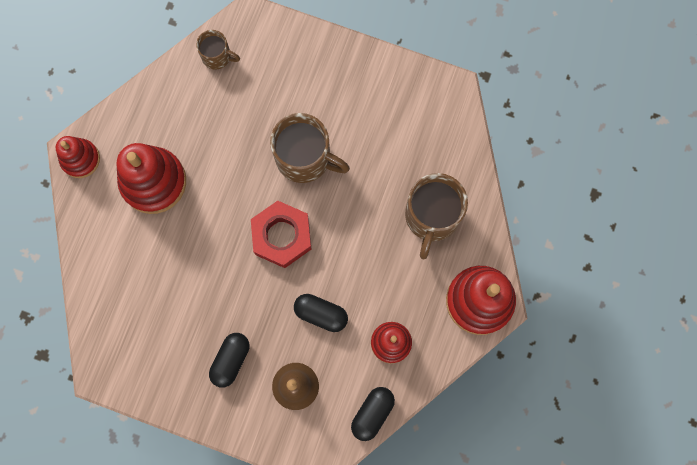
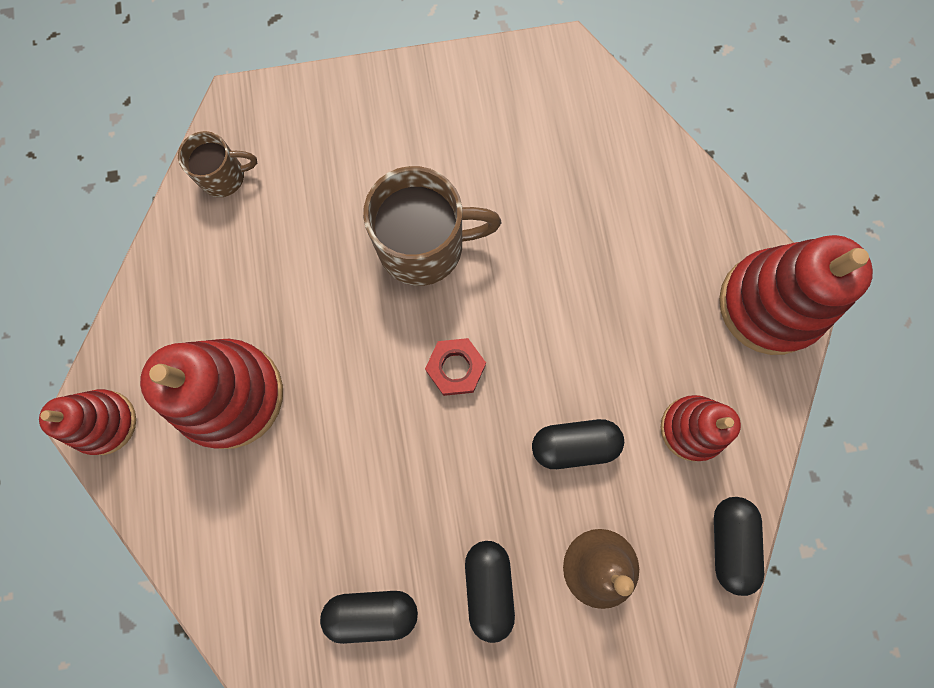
camera: 30 degrees left, 0 degrees up
(163, 337) = (372, 611): none -> black capsule
(282, 236) = (455, 368): red nut -> red nut, size x0.58
(431, 217) = (639, 230): brown mug -> none

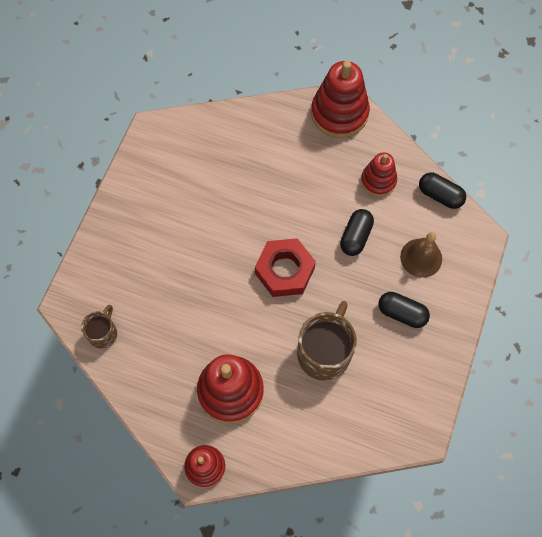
camera: 60 degrees left, 10 degrees down
(372, 611) = (384, 375): black capsule -> none
(424, 246) = (210, 251): brown mug -> brown mug (324, 352)
(455, 368) = (285, 271): red nut -> red nut, size x1.72

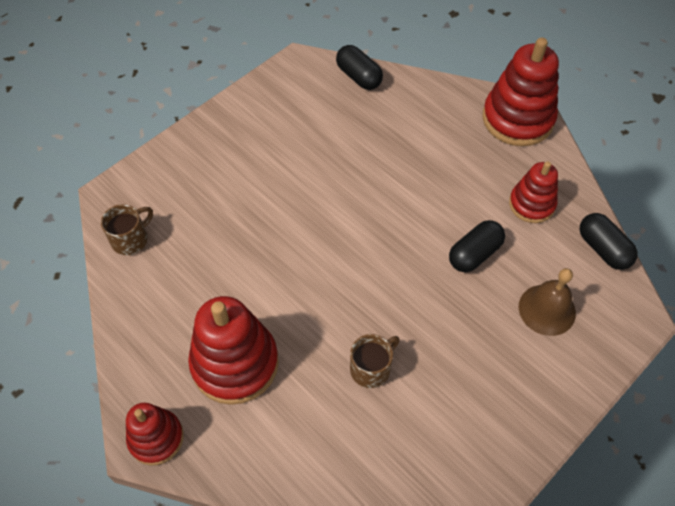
camera: 25 degrees right, 10 degrees down
(285, 271) = (370, 257): red nut -> none
(324, 352) = (371, 368): brown mug -> brown mug, size x0.55
(402, 313) = (492, 364): black capsule -> black capsule (358, 77)

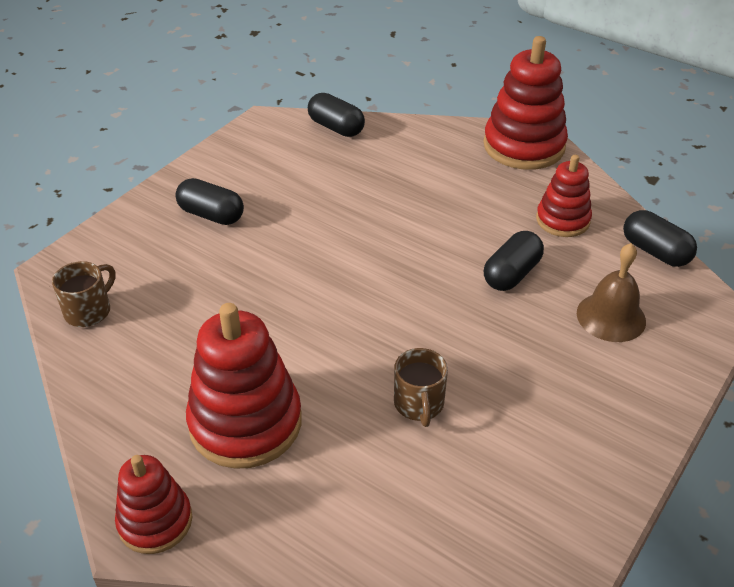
camera: 10 degrees left, 15 degrees down
(239, 157) = (211, 215): none -> black capsule
(371, 368) = (419, 404): brown mug -> brown mug turned 135 degrees clockwise

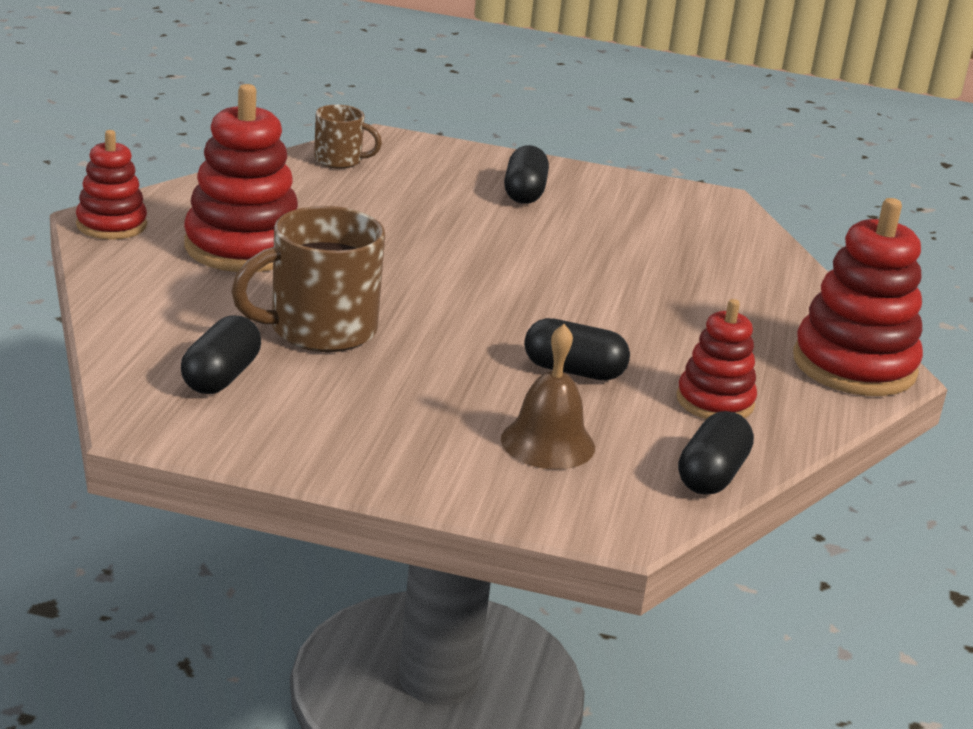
camera: 65 degrees right, 15 degrees down
(336, 127) = (753, 239): black capsule -> black capsule (221, 377)
(419, 404) = (319, 330): brown mug -> brown mug, size x1.81

